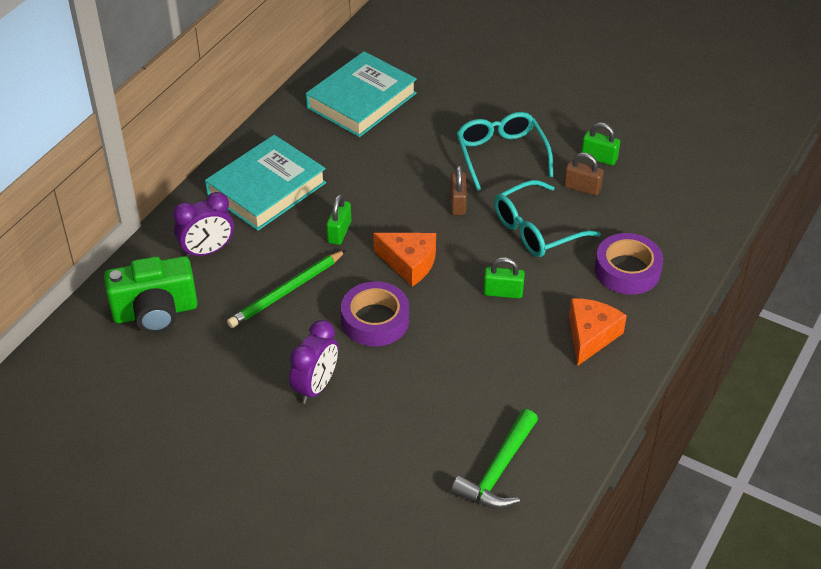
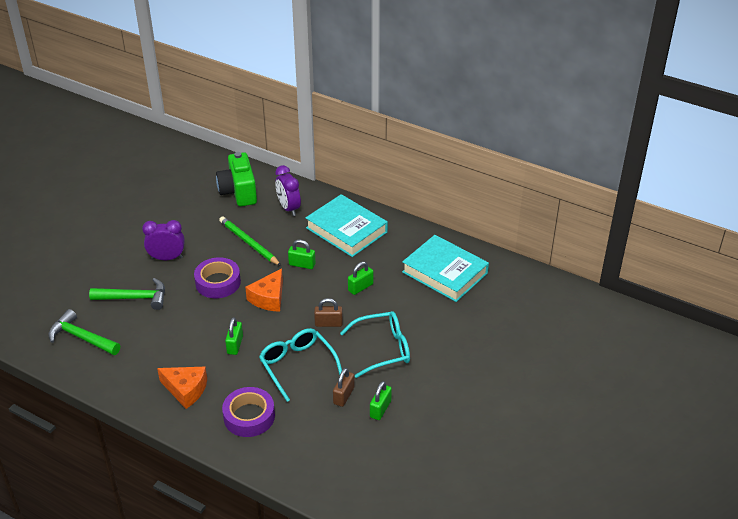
camera: 90 degrees right, 5 degrees down
(316, 387) = (167, 258): purple clock -> purple clock turned 150 degrees clockwise
(388, 174) = (360, 287): none -> green padlock
(409, 416) = (134, 298): none -> green hammer

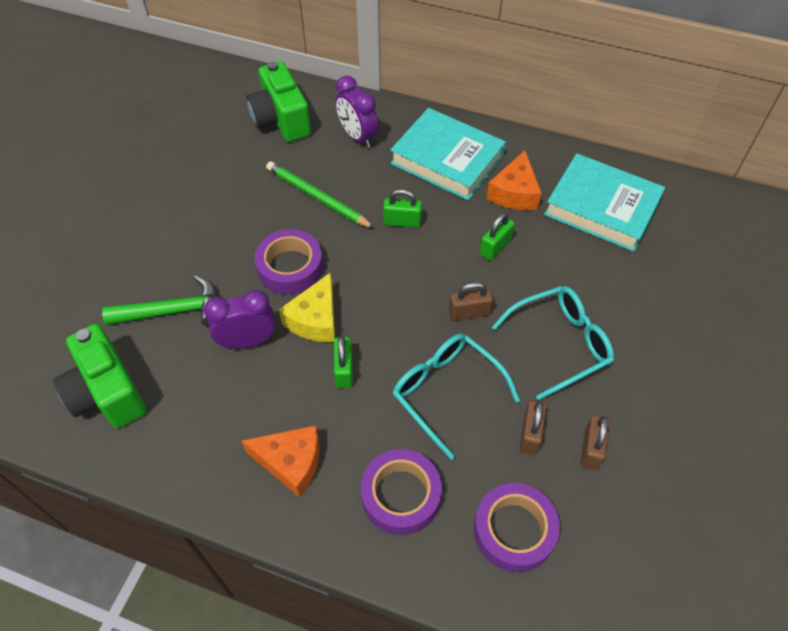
camera: 10 degrees left, 15 degrees up
(82, 337) = (107, 392): green hammer -> green camera
(167, 258) = (205, 237): purple clock -> purple clock (248, 341)
(225, 314) = (315, 320): none -> yellow cheese
(269, 298) = (371, 283): orange cheese -> orange cheese (514, 193)
(314, 444) = (514, 530): none -> purple tape
(380, 409) = (591, 449): green padlock -> brown padlock

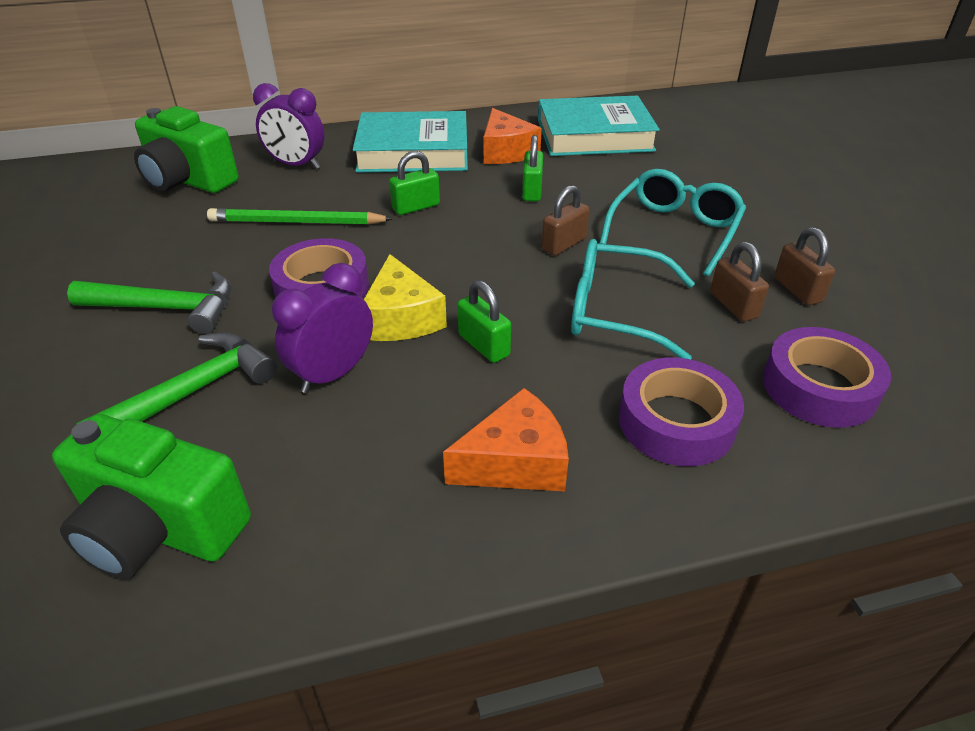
camera: 35 degrees left, 15 degrees down
(198, 237) = (166, 308): none -> green hammer

